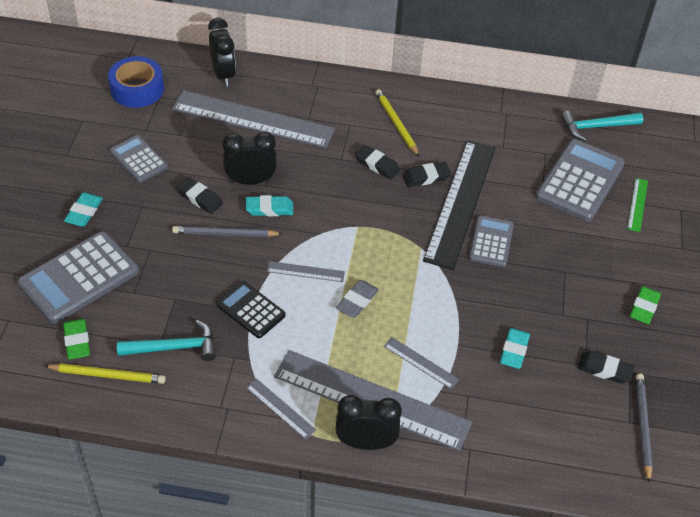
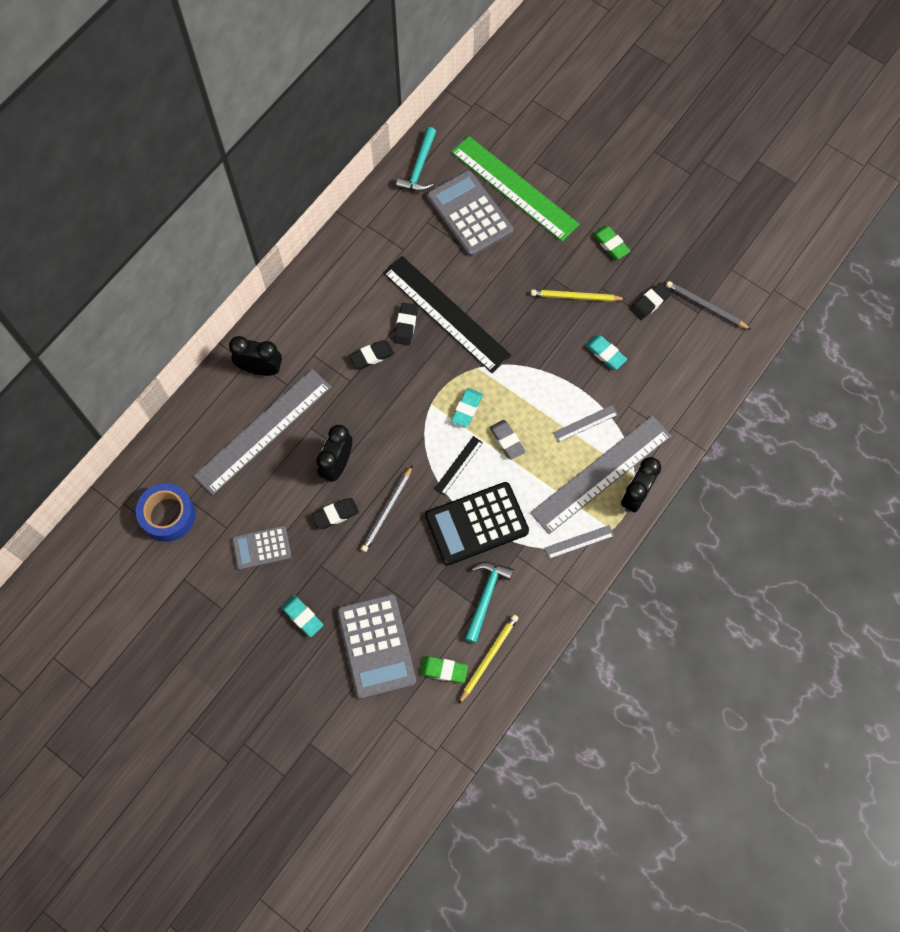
camera: 60 degrees left, 20 degrees up
(223, 75) = (190, 432): black clock -> black clock (260, 369)
(250, 310) = (476, 524): black calculator -> black calculator, size x1.69
(269, 209) = (377, 463): turquoise eraser -> turquoise eraser (467, 409)
(305, 272) = (458, 465): grey ruler -> black ruler
(396, 124) = (332, 317): yellow pencil -> yellow pencil (575, 297)
(491, 242) = (497, 313): grey calculator -> none
(637, 204) = (514, 188): green ruler -> green ruler, size x2.38

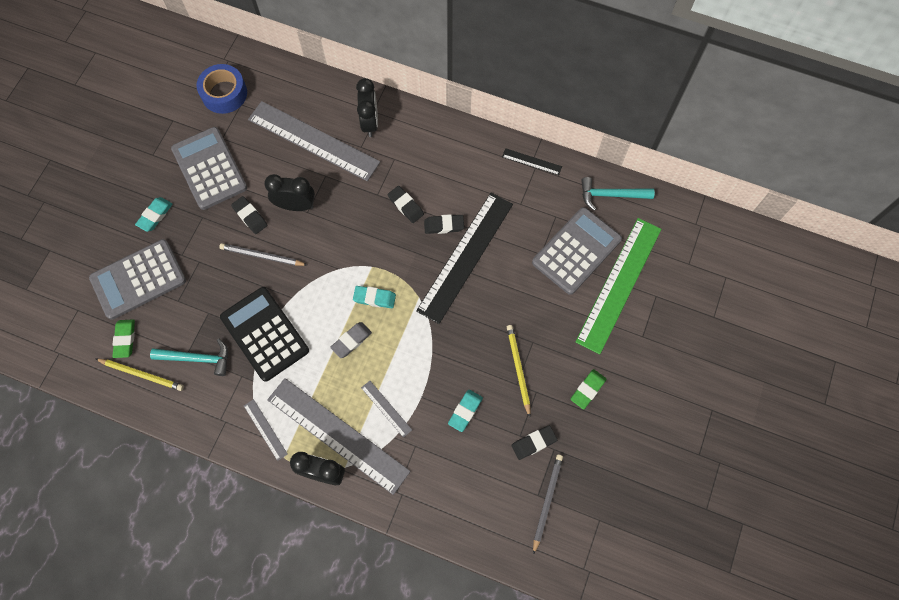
camera: 75 degrees right, 0 degrees up
(261, 548) = (209, 168): grey calculator -> grey calculator, size x1.69
(458, 465) = (317, 305): black ruler -> black ruler (531, 162)
(650, 303) = (533, 443): black eraser -> black eraser turned 60 degrees counterclockwise

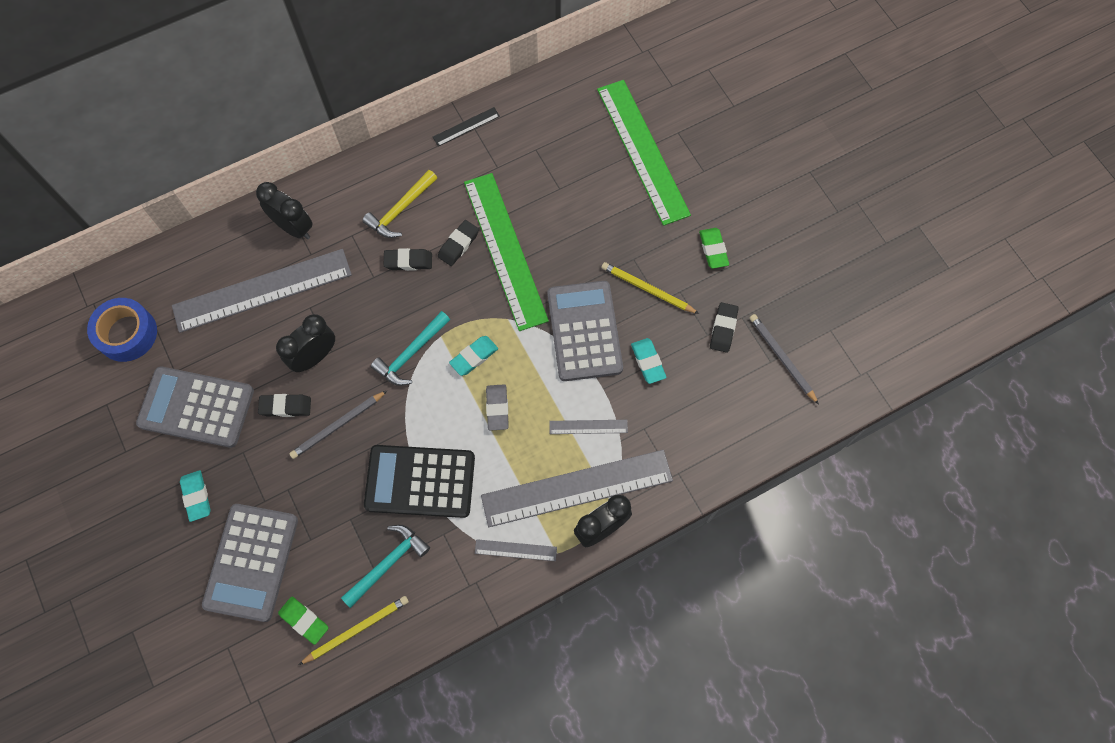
camera: 50 degrees left, 0 degrees up
(437, 172) = (400, 210): none -> yellow hammer
(465, 256) = (505, 250): black ruler -> green ruler
(576, 251) = (582, 159): grey calculator -> grey calculator (584, 331)
(611, 195) = (557, 92): turquoise hammer -> turquoise hammer (411, 354)

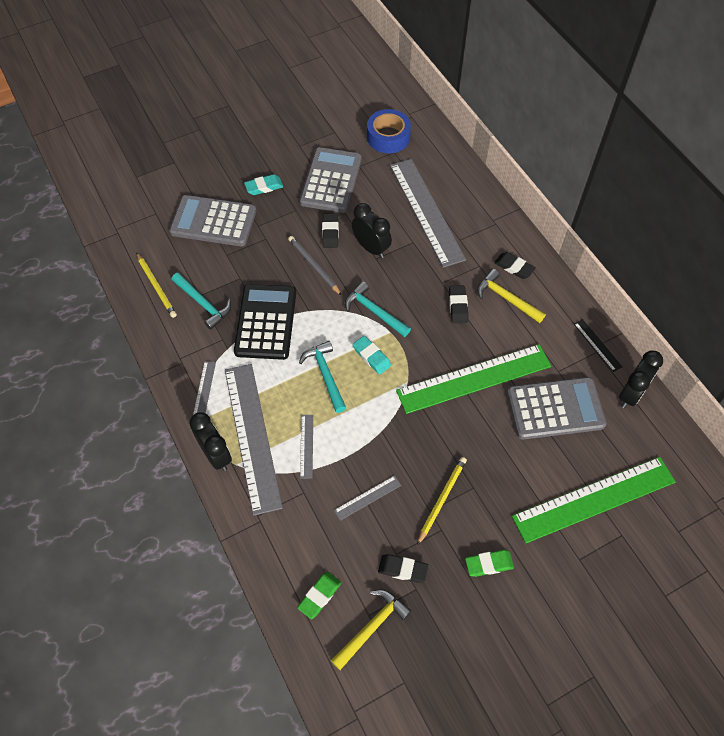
camera: 90 degrees right, 10 degrees down
(294, 227) = (482, 227): black clock -> black clock (631, 394)
(304, 620) = (167, 255): green eraser -> green eraser (319, 596)
(458, 245) = (476, 342): black eraser -> black eraser (514, 267)
(497, 408) = (325, 375): grey eraser -> turquoise hammer
(584, 331) = (397, 443): grey calculator -> grey calculator (555, 409)
(648, 362) = (367, 497): turquoise eraser -> grey ruler
(782, 358) = (372, 627): grey pencil -> yellow hammer

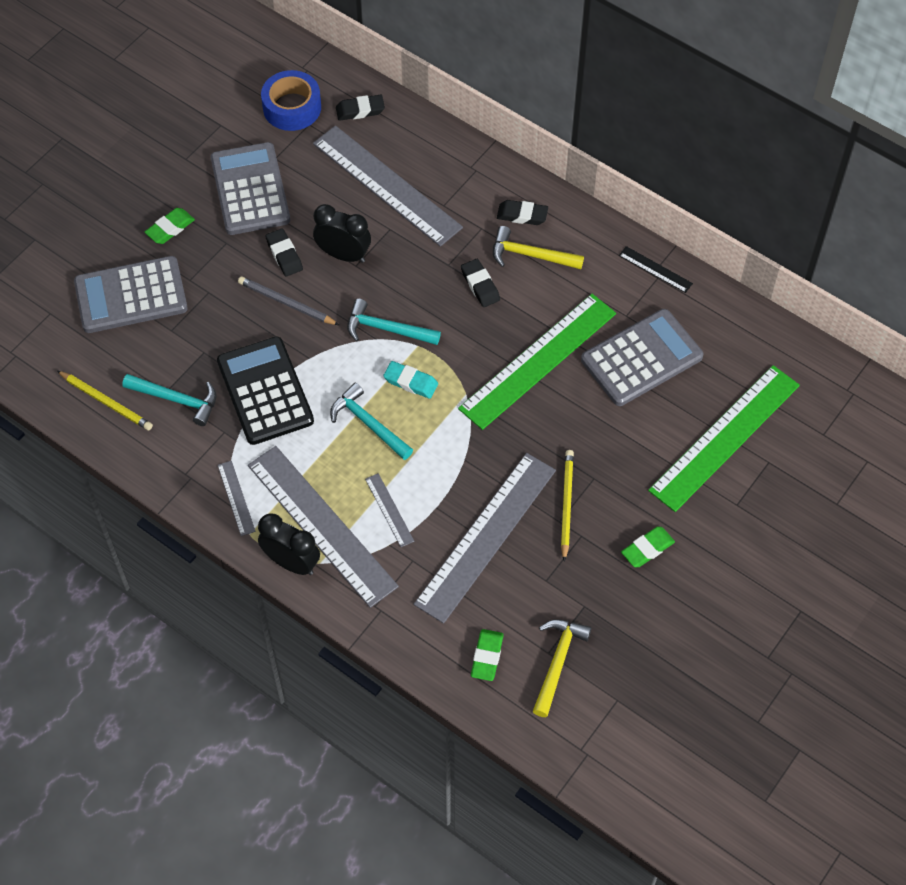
camera: 25 degrees left, 0 degrees up
(264, 187) = (170, 228): turquoise eraser -> green eraser
(367, 497) = (486, 536): grey ruler -> grey ruler, size x2.38
(402, 569) = (561, 593): black eraser -> black eraser (360, 110)
(631, 394) = (714, 310): black clock -> none

